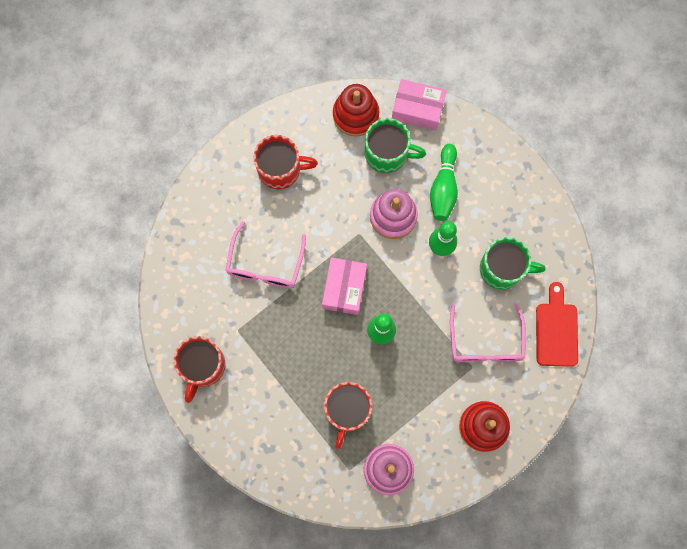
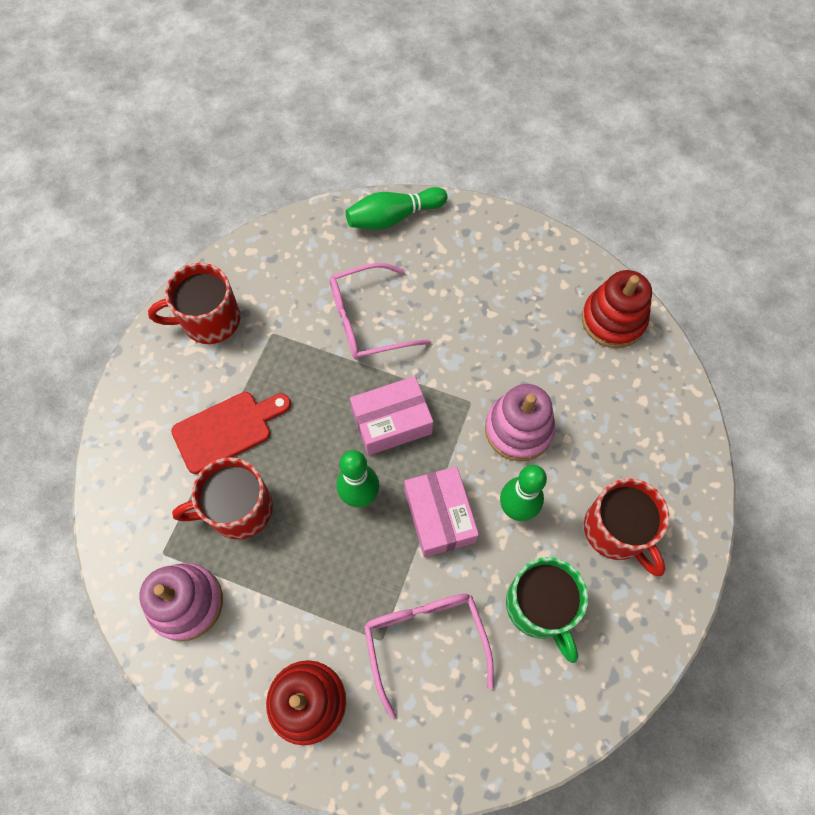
camera: 60 degrees right, 10 degrees down
(280, 169) = (490, 277): red mug -> red mug (616, 530)
(387, 154) = (591, 380): green mug -> none
(417, 109) = (672, 384): pink box -> pink box (439, 516)
(443, 188) = (595, 470): green bowling pin -> green bowling pin (393, 217)
(485, 343) = (425, 640): pink glasses -> pink glasses turned 105 degrees clockwise
(556, 330) = (501, 733): red cutting board -> red cutting board (227, 429)

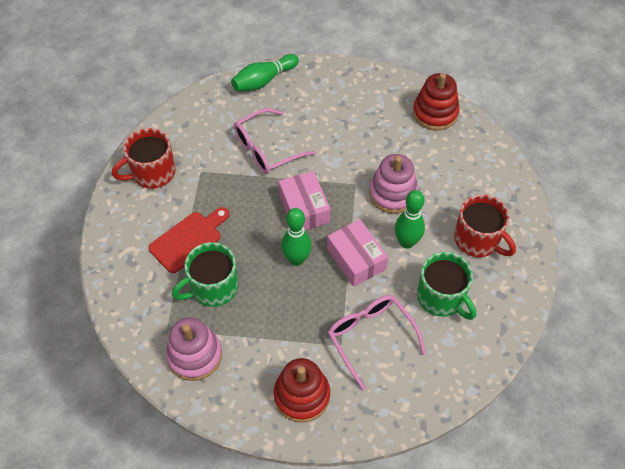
camera: 15 degrees left, 10 degrees down
(238, 509) = (213, 288): red mug -> green mug
(392, 422) = (304, 208): pink box -> pink box turned 75 degrees counterclockwise

